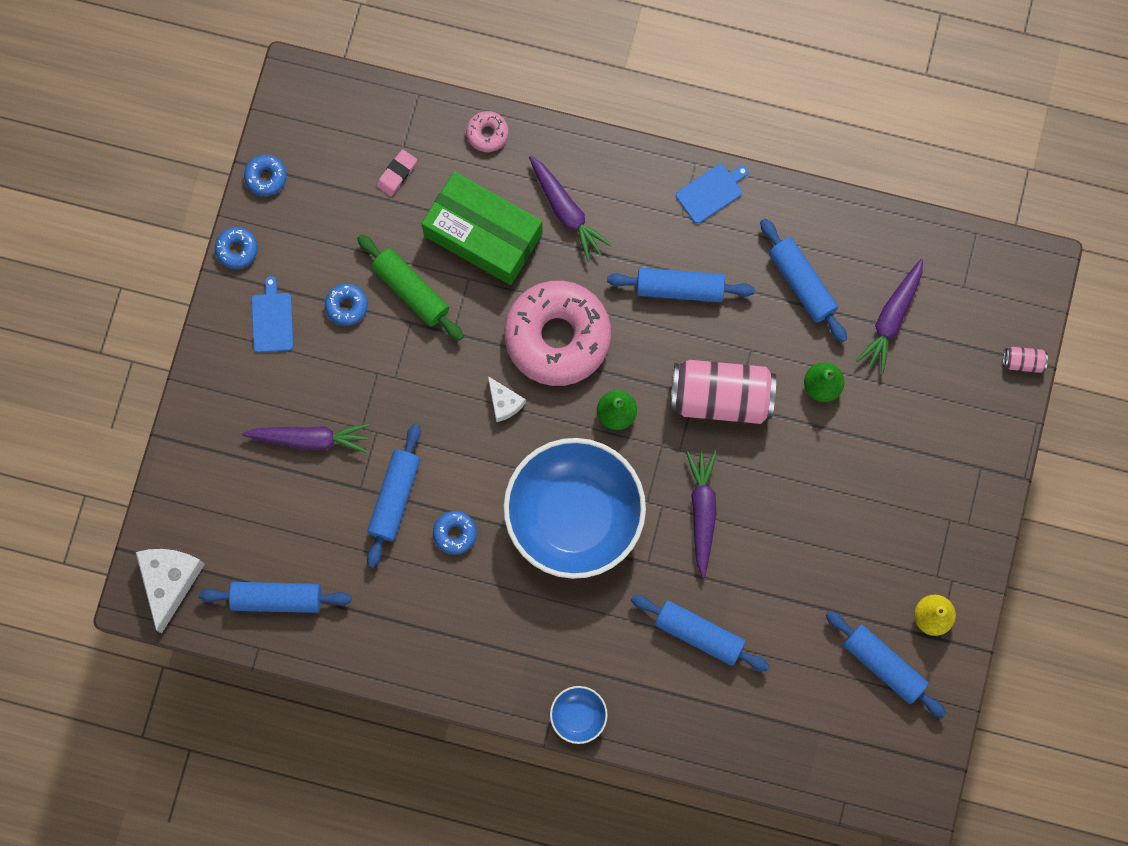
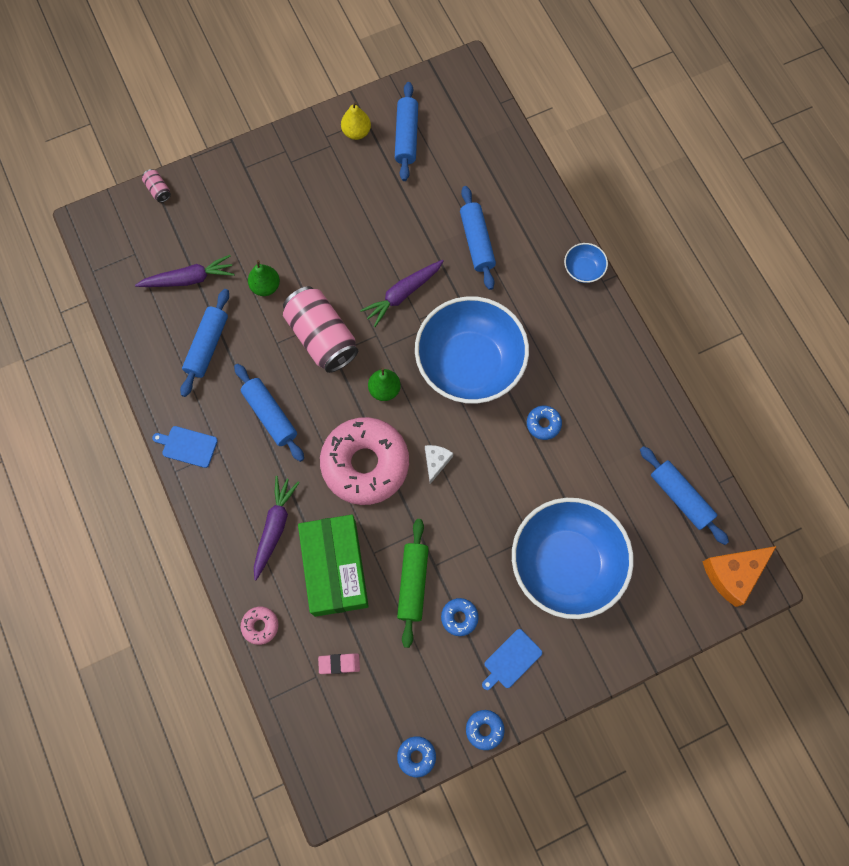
camera: 130 degrees left, 5 degrees down
(169, 581) = (733, 574): white cheese -> orange cheese
(310, 439) = (566, 564): purple carrot -> blue bowl
(394, 497) = (554, 479): blue rolling pin -> none

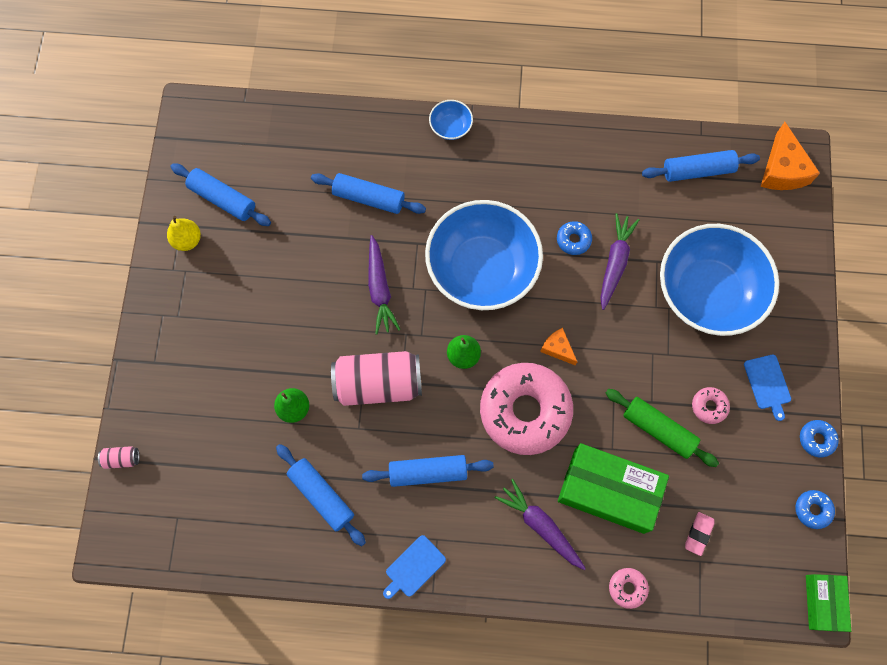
camera: 60 degrees left, 0 degrees up
(189, 279) = (239, 477): purple carrot -> purple carrot (615, 263)
(337, 805) = (823, 602): none -> green box
(436, 462) = (557, 348): white cheese -> orange cheese
(459, 617) = (709, 406): blue donut -> pink donut

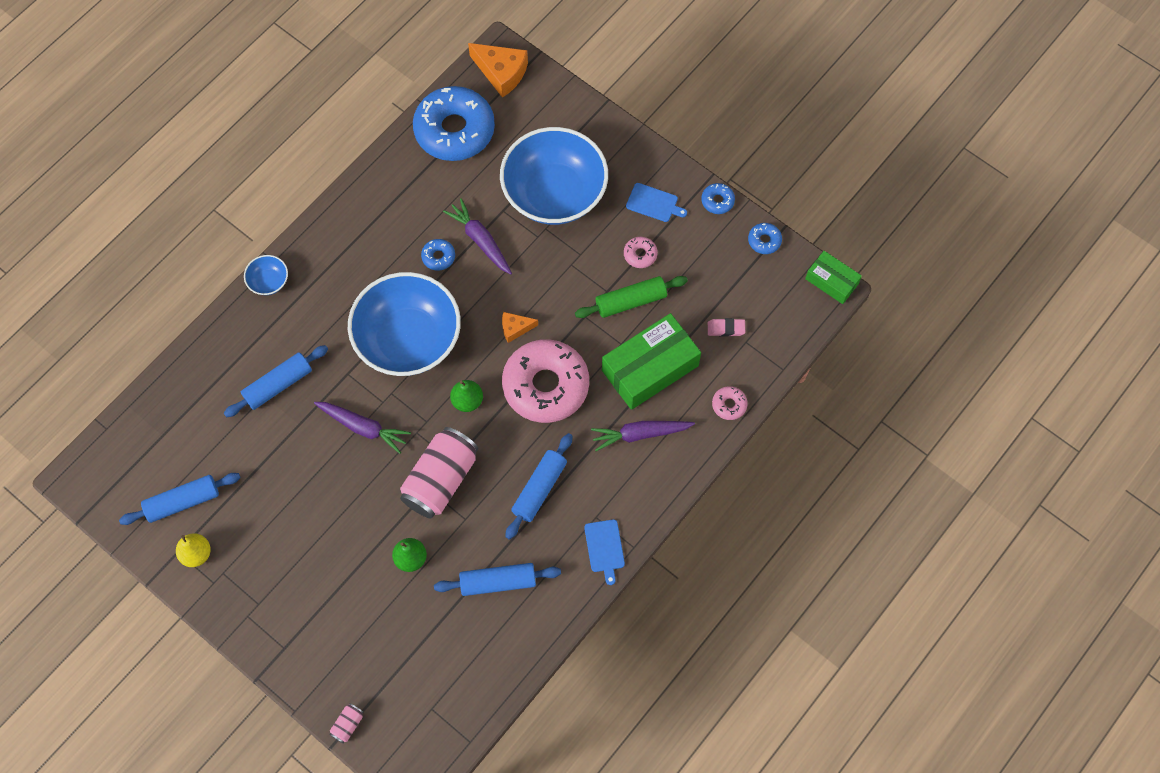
camera: 55 degrees left, 5 degrees down
(697, 170) = (454, 130): blue rolling pin -> blue donut
(698, 534) = (726, 328): pink eraser -> pink eraser turned 60 degrees counterclockwise

